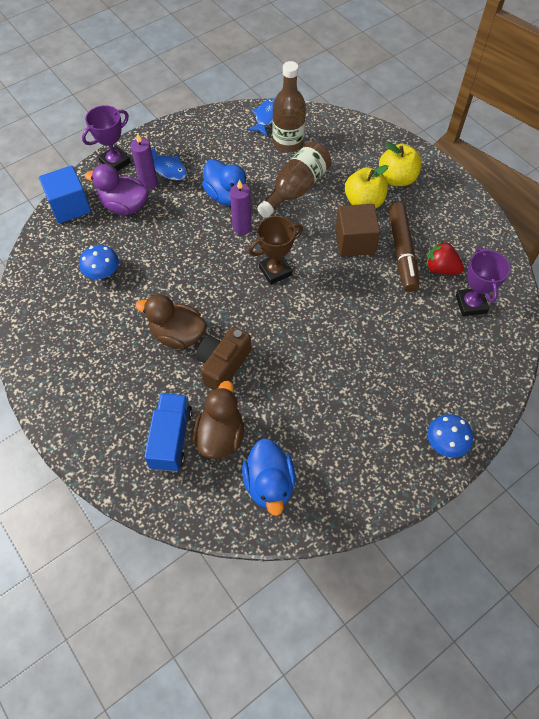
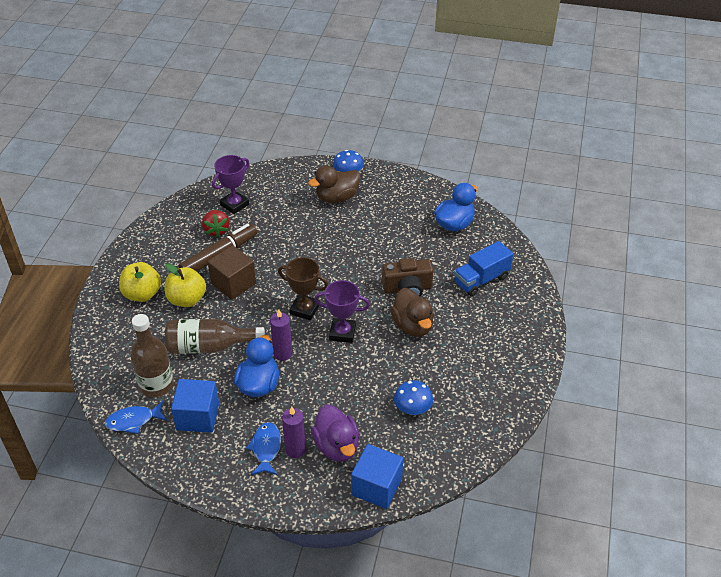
camera: 130 degrees left, 15 degrees down
(115, 162) = (295, 495): purple trophy -> purple trophy (342, 333)
(220, 435) = (453, 260): brown duck -> brown duck (337, 197)
(235, 149) = (198, 416): none -> blue cube

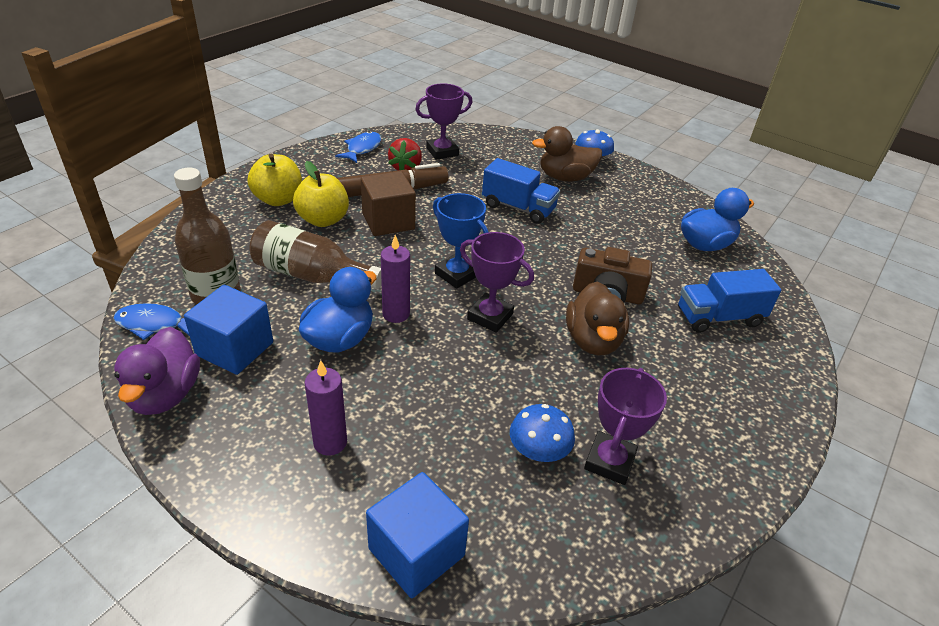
camera: 20 degrees right, 5 degrees down
(266, 448) = (291, 424): blue fish -> blue fish (362, 149)
(305, 309) = (457, 274): brown trophy -> blue trophy
(317, 238) = (518, 208): none -> blue truck
(337, 446) = (393, 462): purple duck -> purple duck (165, 395)
(453, 399) = (609, 461): none -> purple trophy

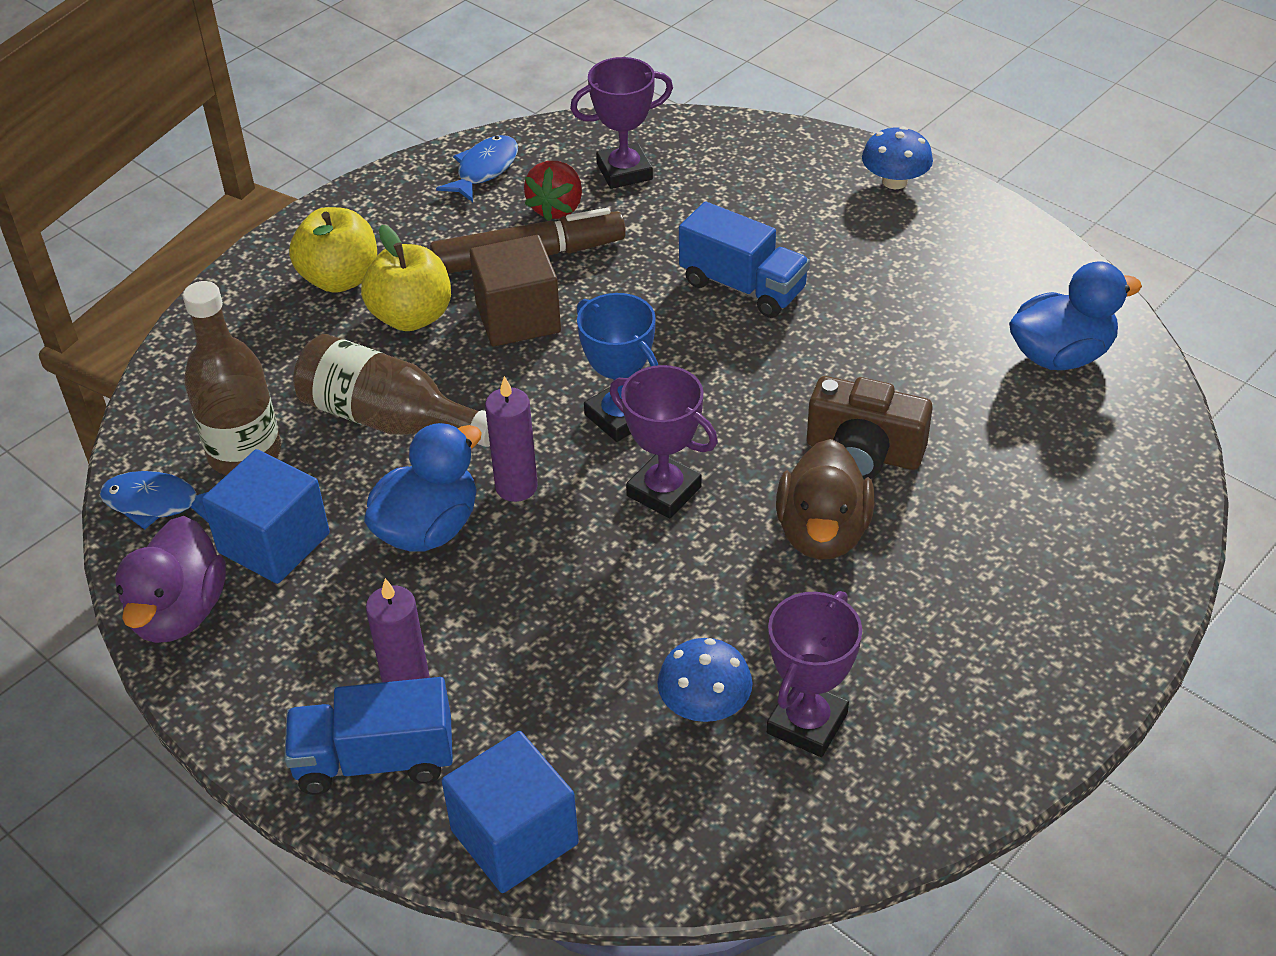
camera: 10 degrees right, 5 degrees up
(565, 178) = (838, 221): brown duck -> none
(719, 317) = (1044, 493): blue truck -> blue truck (375, 760)

